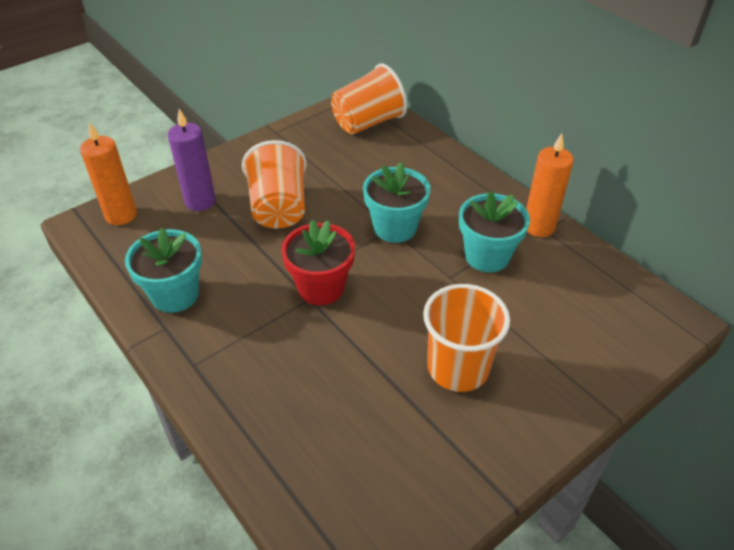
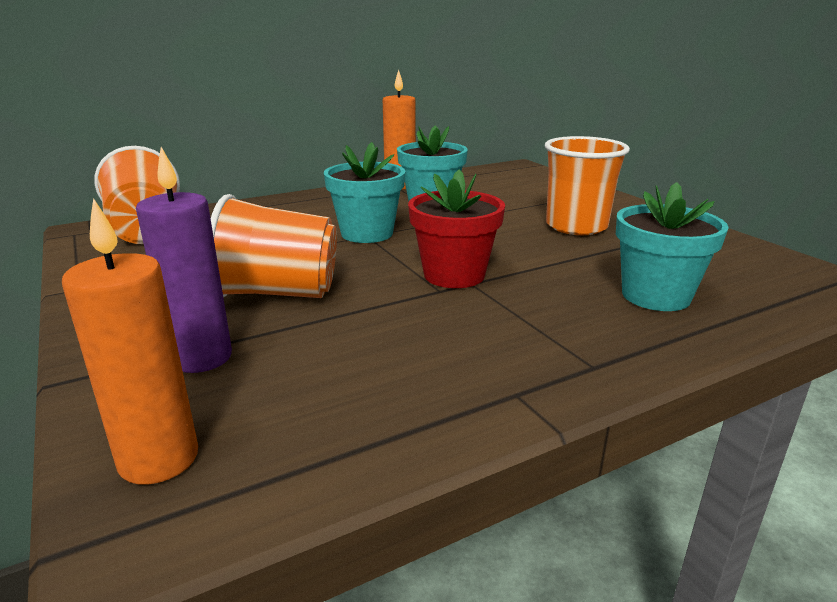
camera: 80 degrees left, 20 degrees down
(175, 295) = (439, 383): turquoise flower pot -> turquoise flower pot (655, 296)

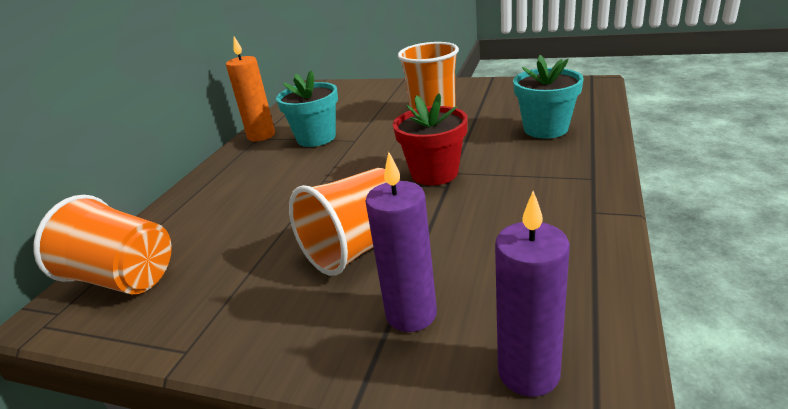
camera: 40 degrees left, 5 degrees up
(159, 459) = (528, 372): orange candle -> purple candle
(367, 233) = (320, 179): turquoise flower pot -> none

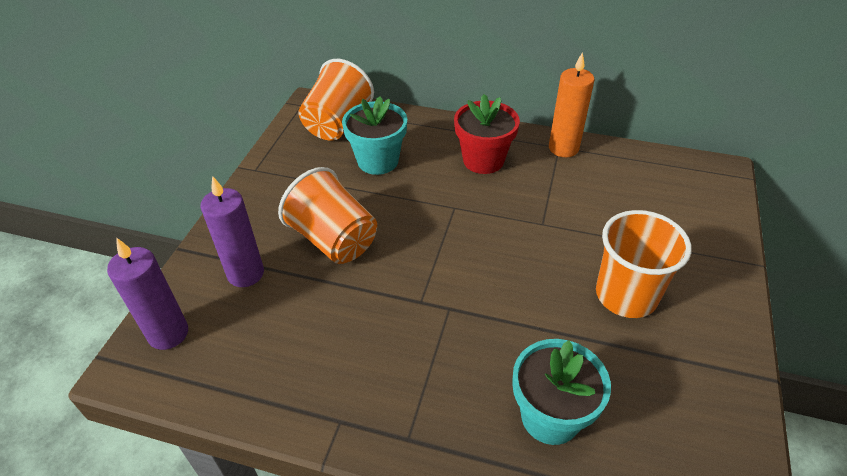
camera: 85 degrees right, 15 degrees up
(316, 138) = (552, 191): turquoise flower pot -> turquoise flower pot (378, 161)
(434, 173) = (449, 292): red flower pot -> red flower pot (483, 160)

